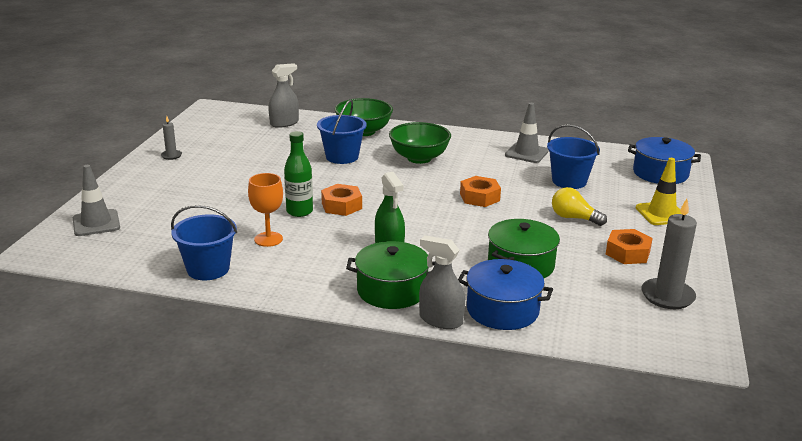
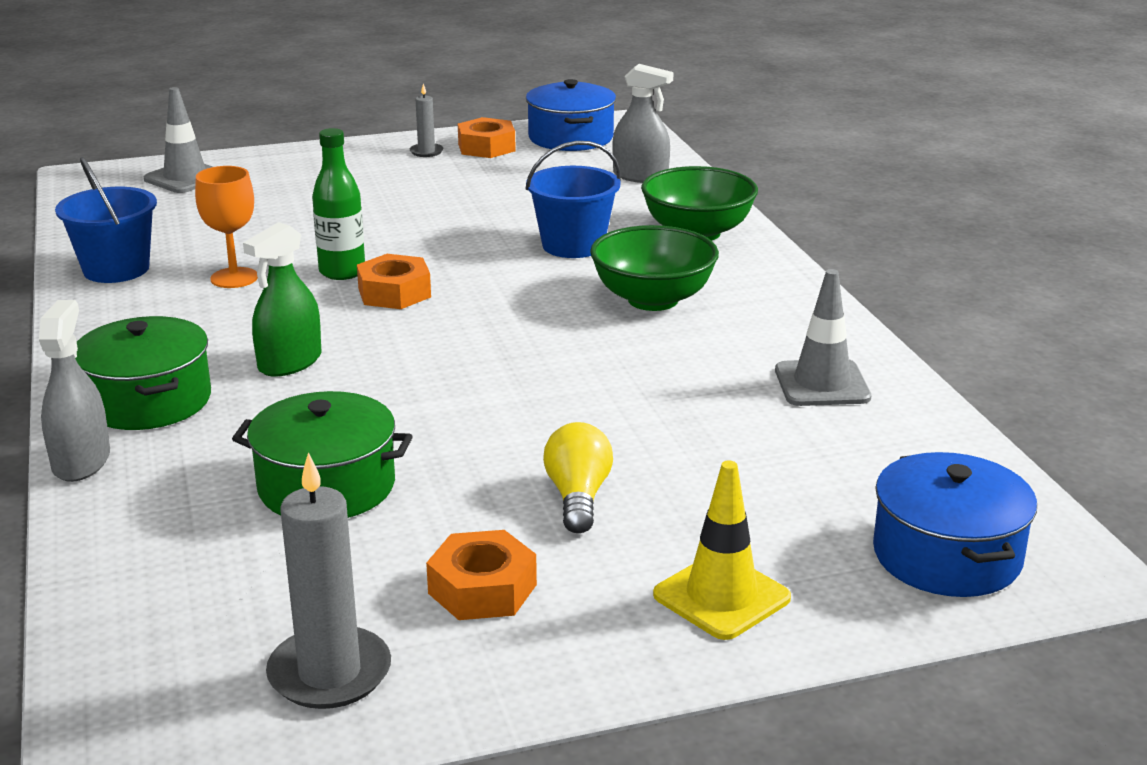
camera: 60 degrees right, 0 degrees up
(479, 197) = (558, 387): orange nut -> orange nut (486, 147)
(502, 310) = (148, 506): blue pot -> blue pot (570, 137)
(569, 181) = (747, 456): blue bucket -> none

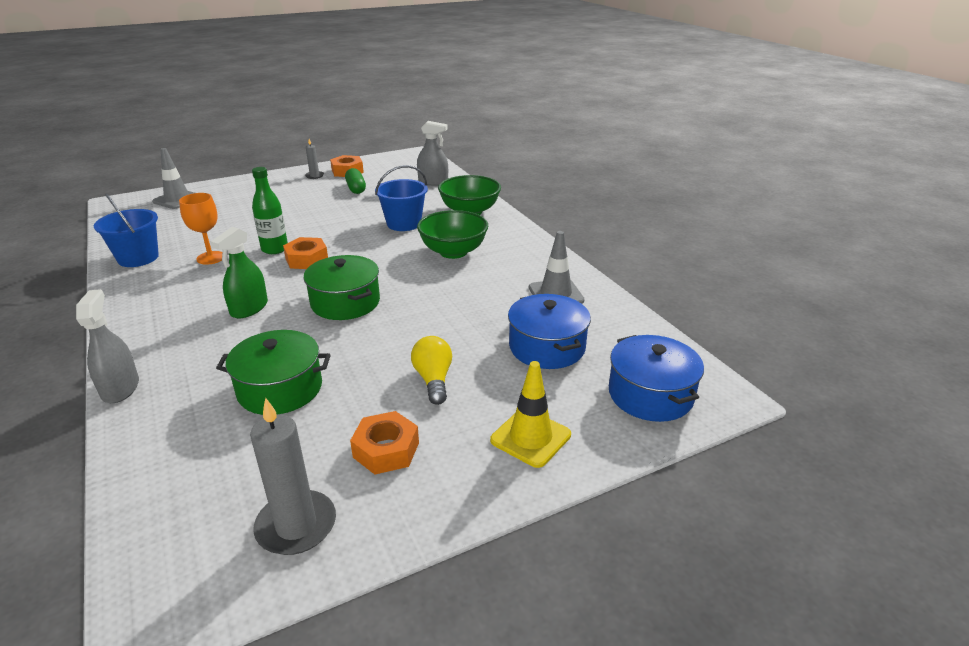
camera: 10 degrees left, 5 degrees up
(148, 401) = (162, 342): green pot -> green pot (345, 302)
(497, 179) = (356, 189): none -> green capsule
(570, 137) = (392, 163): blue pot -> blue pot (547, 347)

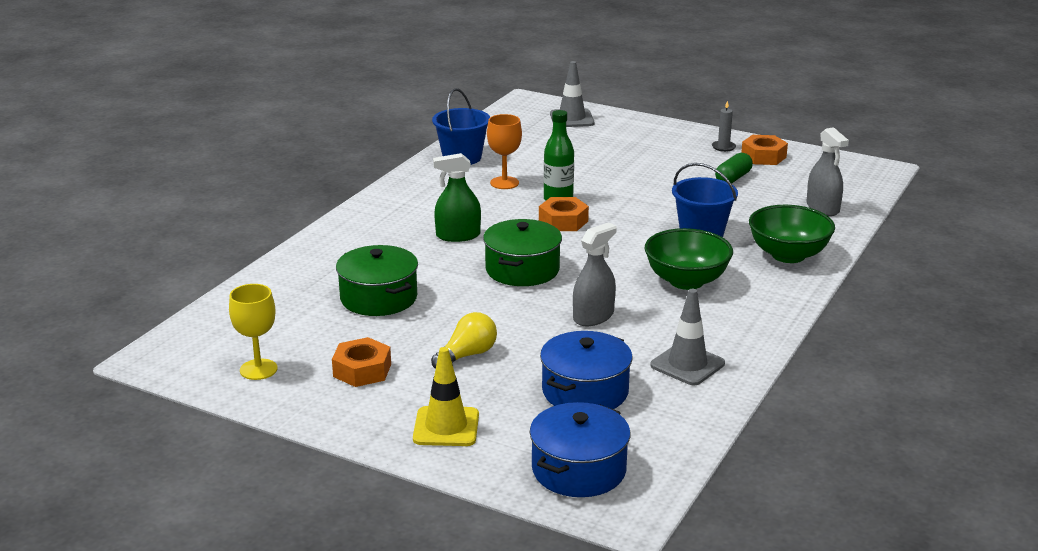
camera: 55 degrees right, 5 degrees down
(120, 388) = (310, 242): grey spray bottle -> grey spray bottle (593, 316)
(296, 526) = (258, 369): grey candle -> yellow goblet

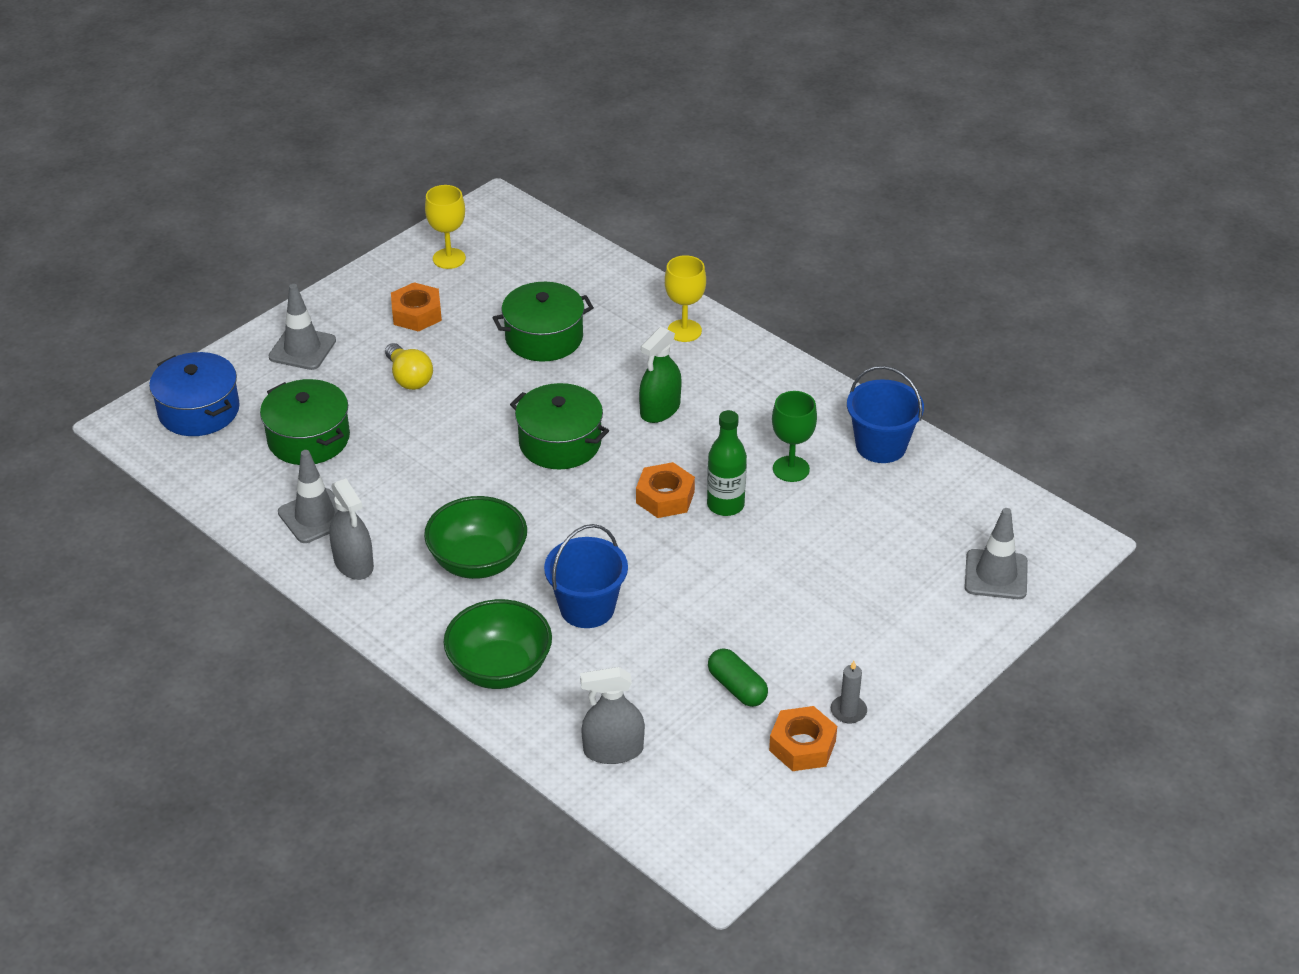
camera: 105 degrees right, 15 degrees up
(347, 238) = (684, 331): none -> yellow goblet
(446, 427) = (302, 349): yellow traffic cone -> grey traffic cone
(458, 235) = (660, 409): green spray bottle -> green spray bottle turned 150 degrees counterclockwise
(504, 183) = (791, 469): orange goblet -> green goblet
(585, 391) = (309, 438): blue pot -> green pot
(593, 316) = (437, 473): grey spray bottle -> grey spray bottle (353, 563)

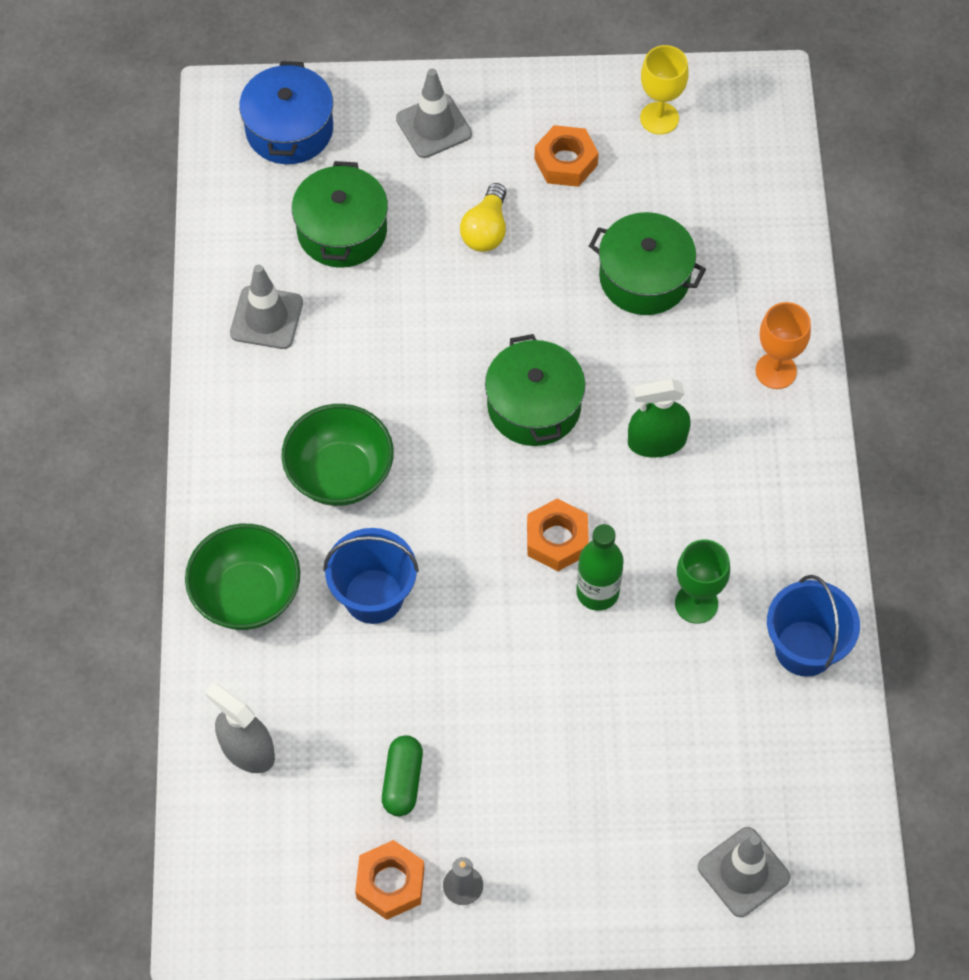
camera: 45 degrees right, 20 degrees up
(353, 563) = (247, 392): grey spray bottle -> none
(684, 331) = (776, 371): yellow goblet -> orange goblet

